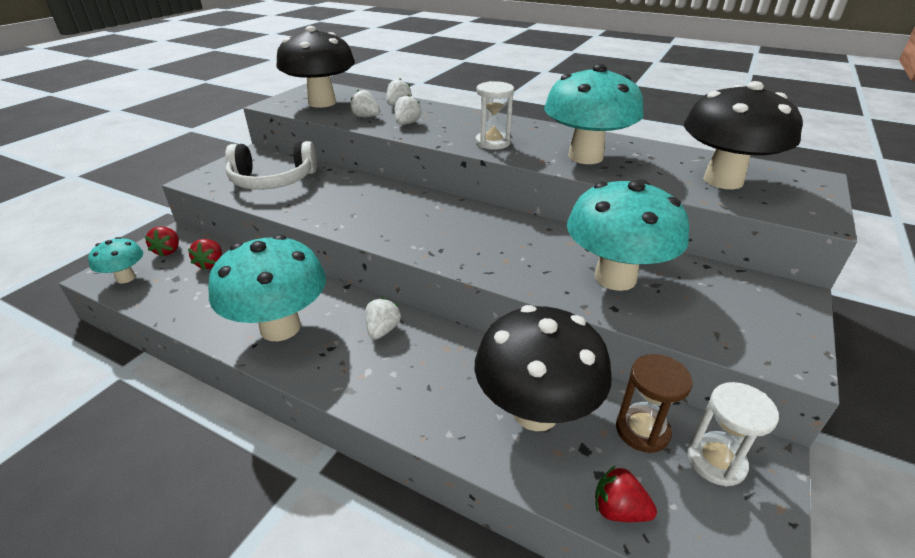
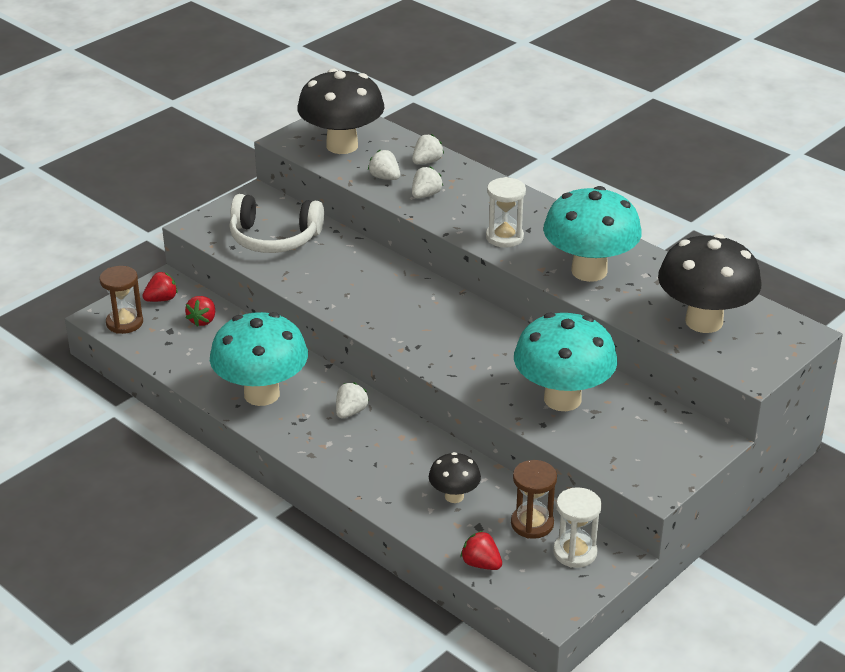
camera: 15 degrees right, 0 degrees up
(126, 278) = (124, 323): turquoise mushroom -> brown hourglass
(168, 251) = (161, 299): red strawberry -> red strawberry turned 135 degrees counterclockwise
(535, 411) = (454, 496): black mushroom -> black mushroom, size x0.50

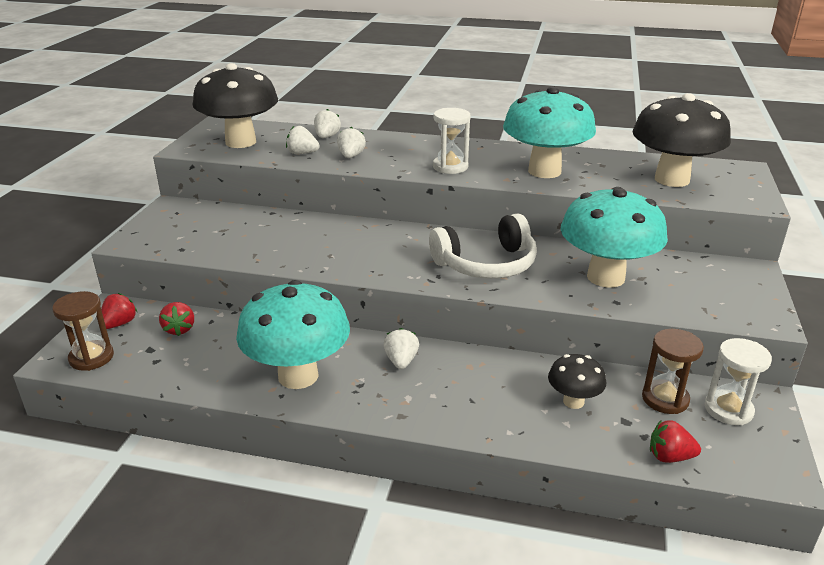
camera: 30 degrees left, 5 degrees down
(274, 238) = (218, 232): white headphones -> white headphones (486, 264)

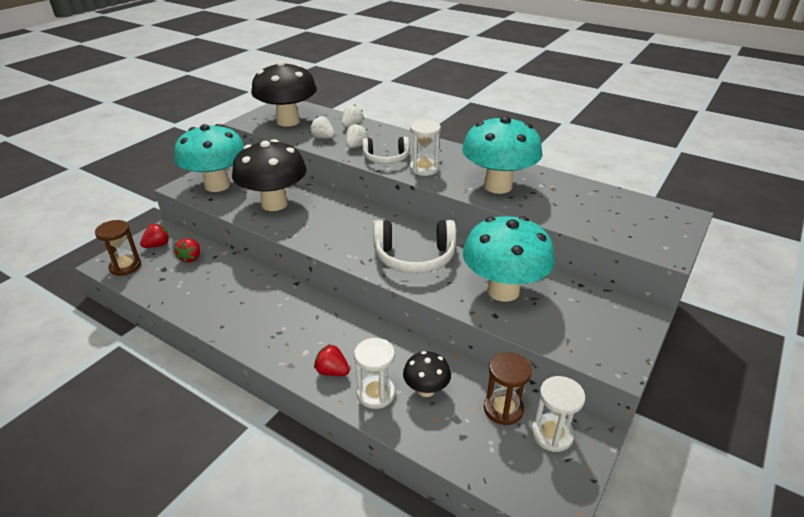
camera: 20 degrees right, 5 degrees up
(298, 376) = (242, 314): turquoise mushroom -> turquoise mushroom (217, 185)
(397, 163) = (386, 158): none -> white headphones
(401, 361) = (320, 320): white strawberry -> none
(522, 419) = (376, 393): none -> white hourglass
(669, 457) = (470, 461): red strawberry -> red strawberry (332, 371)
(672, 179) = (604, 214): black mushroom -> black mushroom (274, 204)

